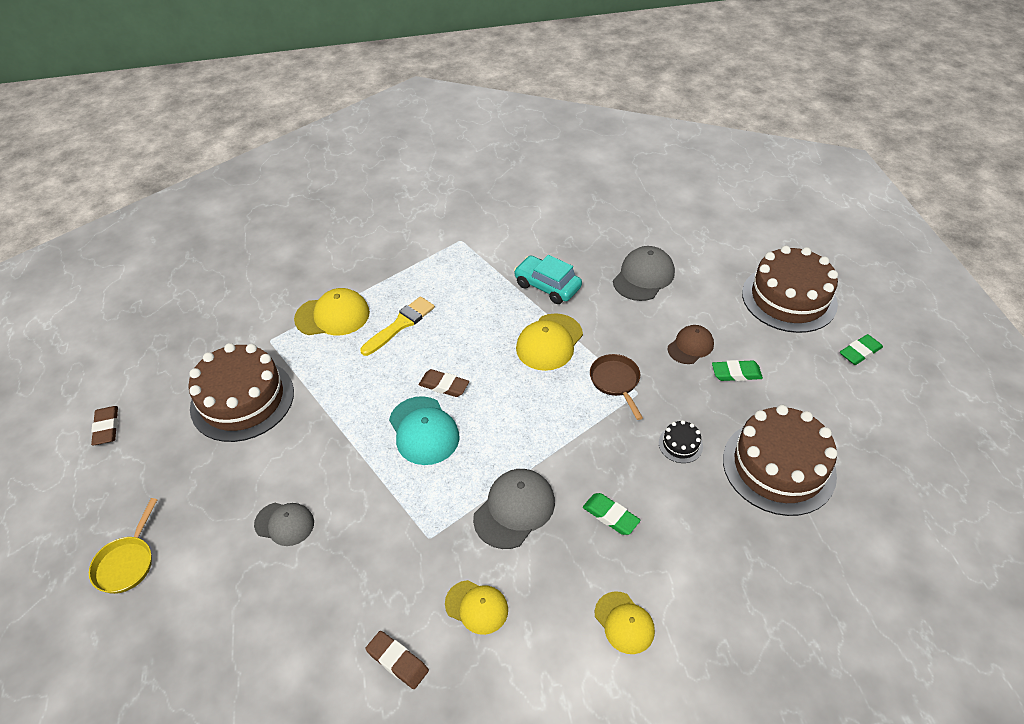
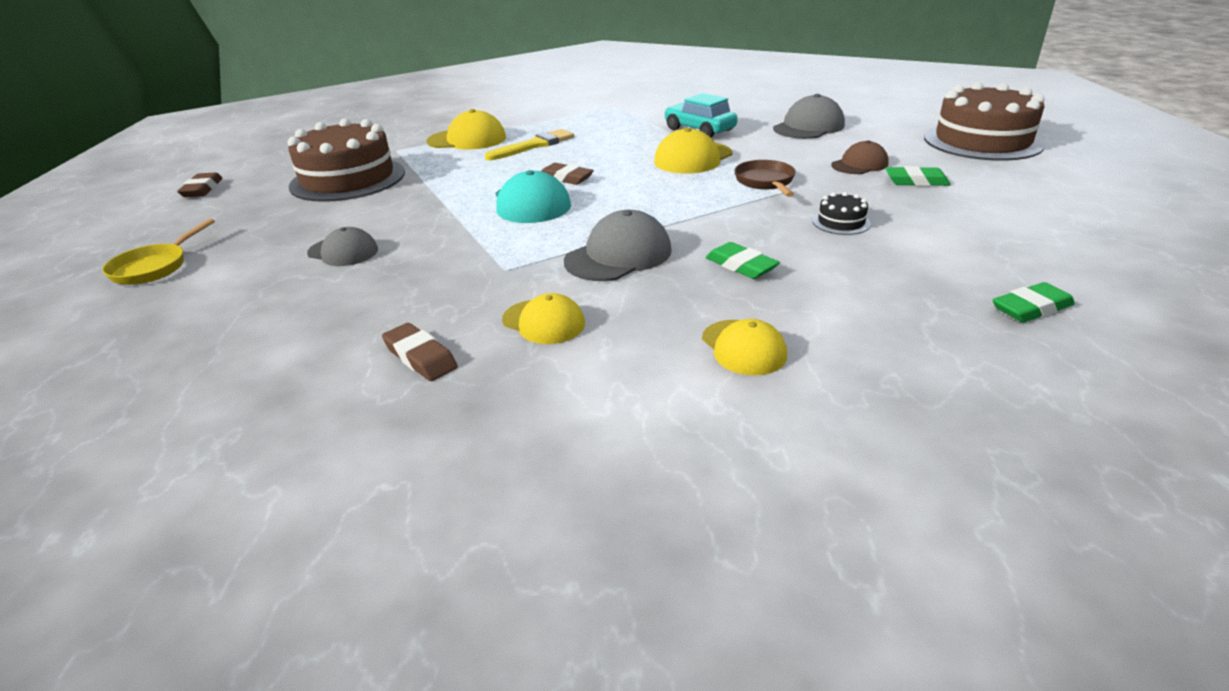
camera: 10 degrees right, 15 degrees down
(778, 466) = (974, 242): brown cake -> none
(860, 352) = (1078, 173): green eraser -> green eraser (1031, 308)

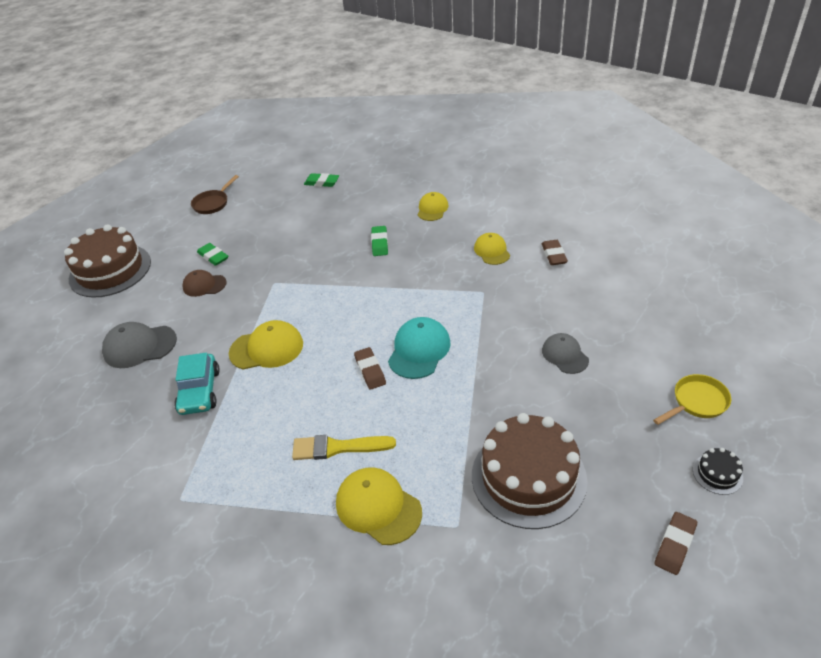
camera: 140 degrees left, 10 degrees up
(618, 255) = (421, 275): grey cap -> none
(765, 182) = (274, 296): brown pan -> brown pan (213, 203)
(841, 222) = (298, 247): black cake -> black cake (717, 474)

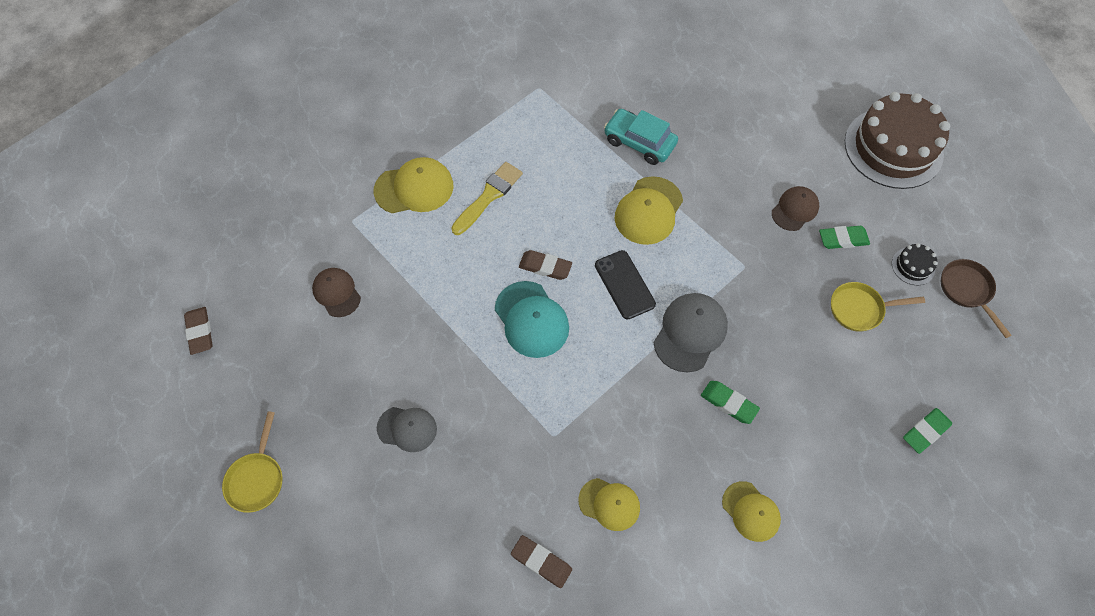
camera: 125 degrees right, 20 degrees up
(139, 346) = (740, 126): grey cap -> grey cap (690, 332)
(263, 230) = (860, 309): none -> yellow pan
(343, 324) = (624, 285): none -> black phone
(528, 477) = (336, 293): brown cake -> brown cap
(717, 474) = (201, 417): black cake -> black cake (913, 266)

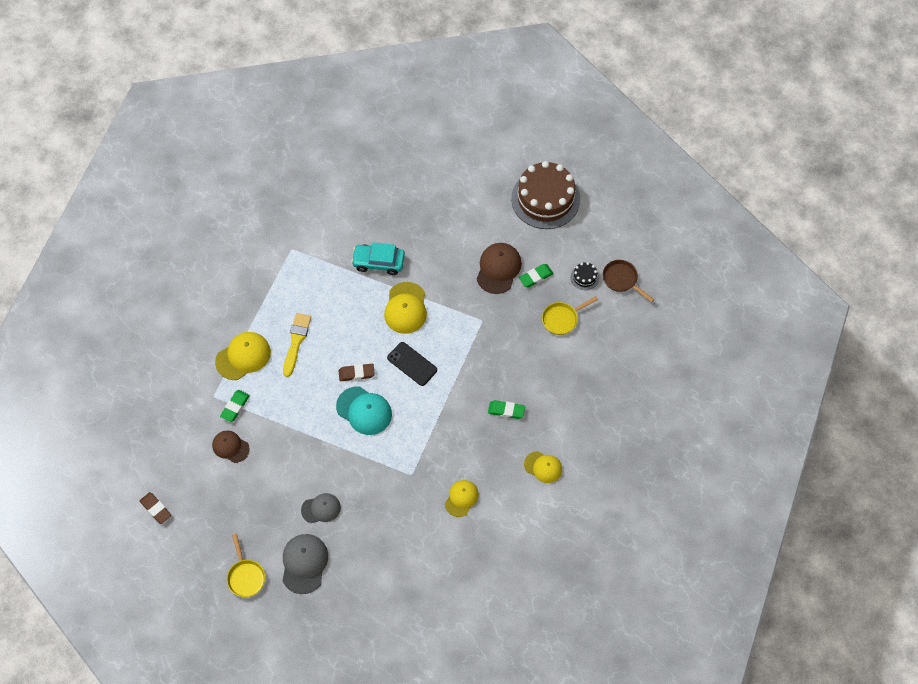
camera: 25 degrees left, 0 degrees up
(541, 562) = (437, 546): brown eraser -> none
(609, 504) = (461, 498): yellow cap -> yellow cap turned 60 degrees counterclockwise
(690, 332) = (465, 377): grey cap -> grey cap (304, 563)
(795, 209) = (498, 269): brown cap -> brown cap, size x1.52
(925, 432) = (625, 378): green eraser -> green eraser (235, 407)

